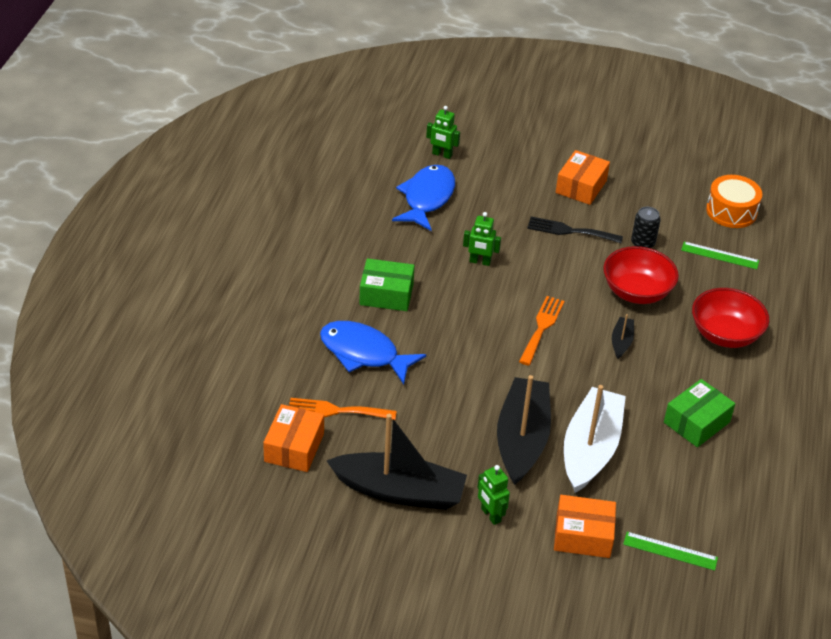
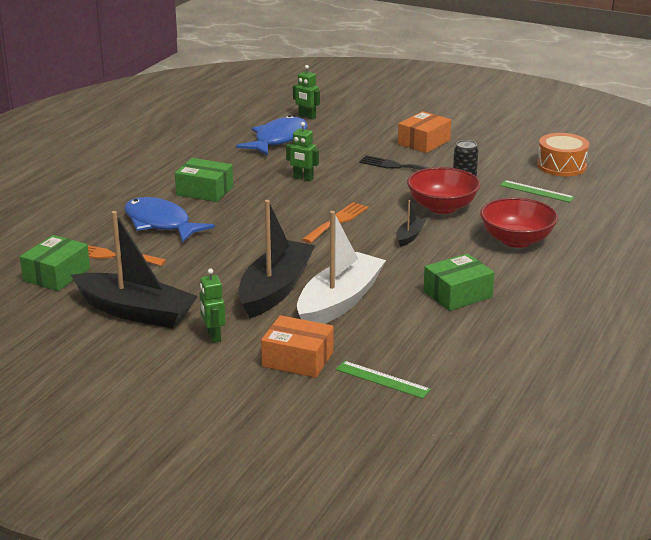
camera: 15 degrees right, 15 degrees down
(294, 447) = (56, 275): orange box -> green box

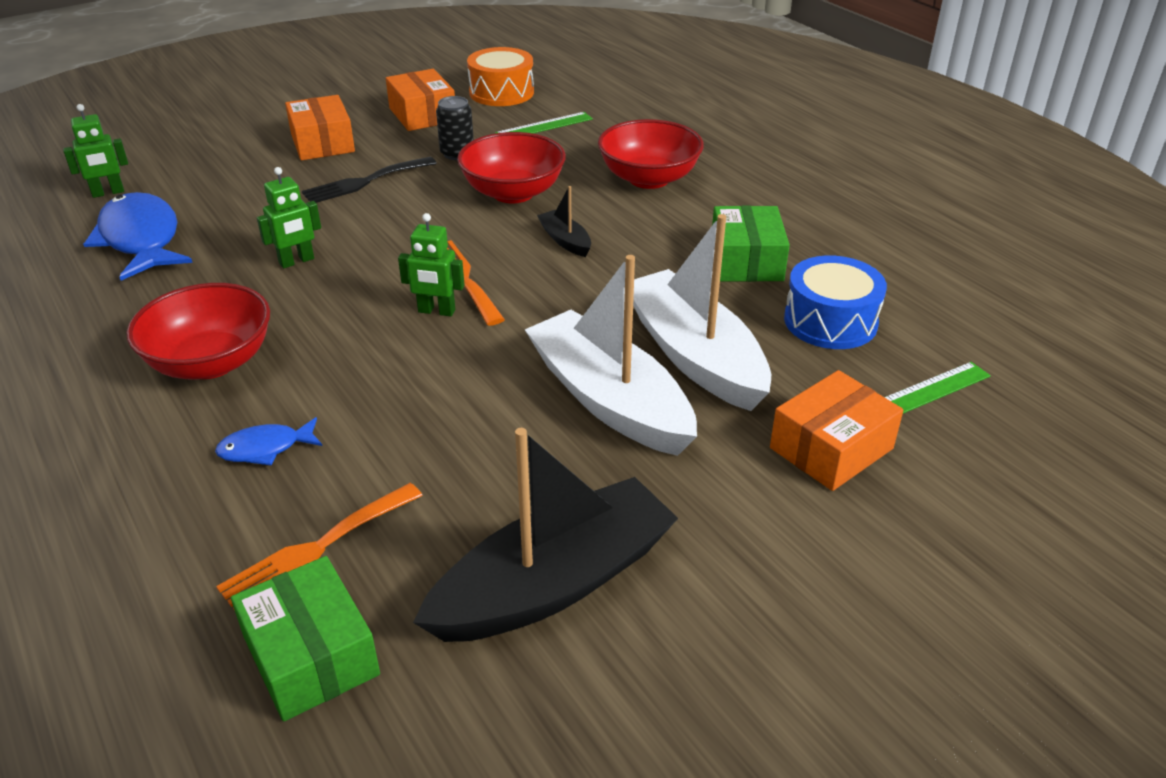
camera: 60 degrees left, 10 degrees up
(160, 223) = (265, 448): blue fish -> blue fish, size x0.50
(205, 191) = (211, 362): green box -> red bowl
(213, 336) = (706, 513): green robot -> green robot (436, 311)
(275, 289) = (609, 400): black boat -> white boat
(422, 335) = (830, 321): none -> blue drum
(496, 155) = (422, 115): none -> orange box

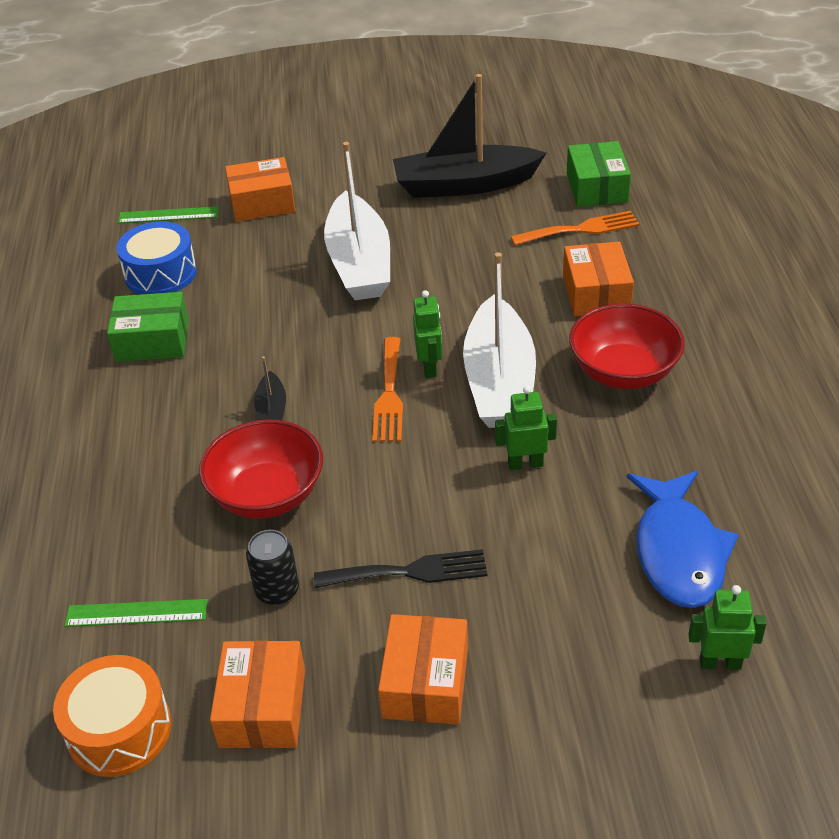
camera: 150 degrees left, 5 degrees up
(265, 448) = (596, 293): blue fish -> orange box
(436, 311) = (430, 367): green robot -> green robot turned 45 degrees clockwise
(649, 179) = (120, 469): red bowl -> none
(694, 355) = (277, 276): white boat -> white boat (499, 381)
(746, 261) = (152, 341): green box -> green box turned 60 degrees clockwise

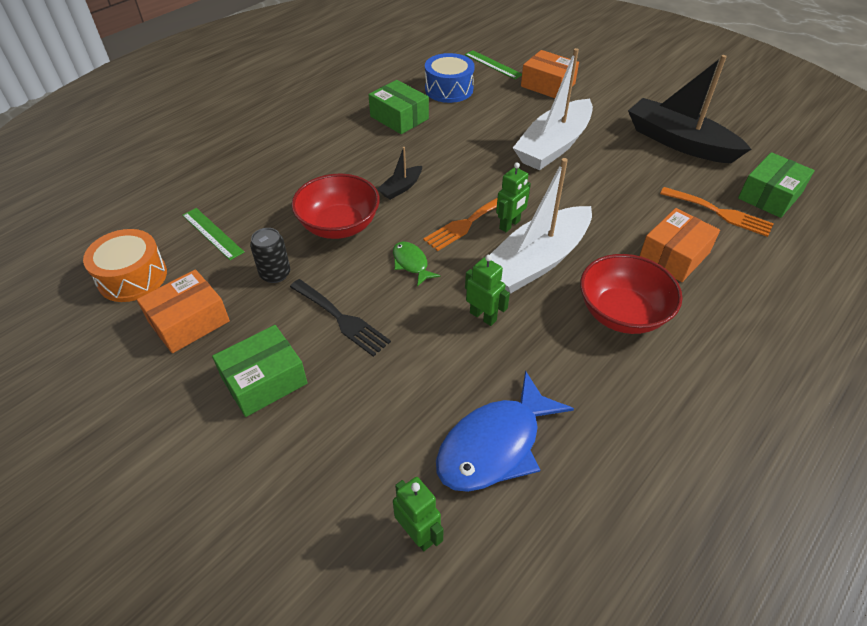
camera: 45 degrees right, 5 degrees up
(395, 471) = (411, 263): none -> green fish
(425, 682) = (264, 380): orange box -> green box

